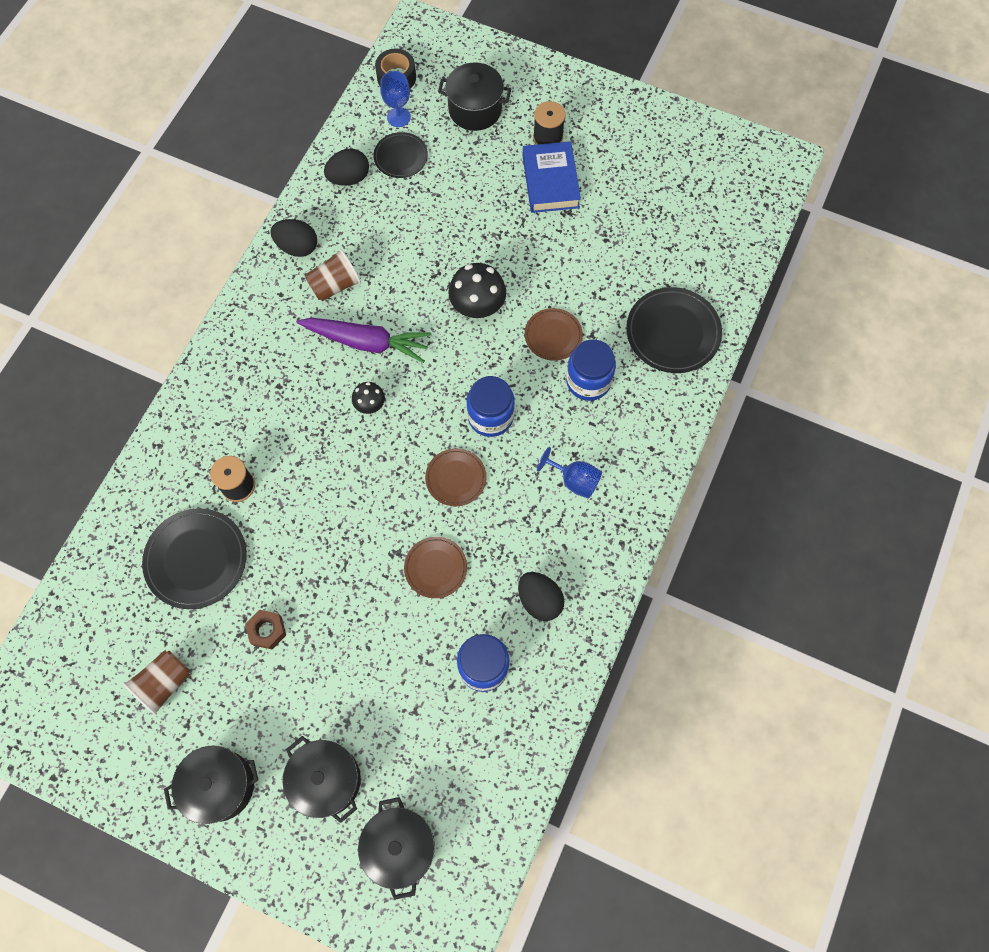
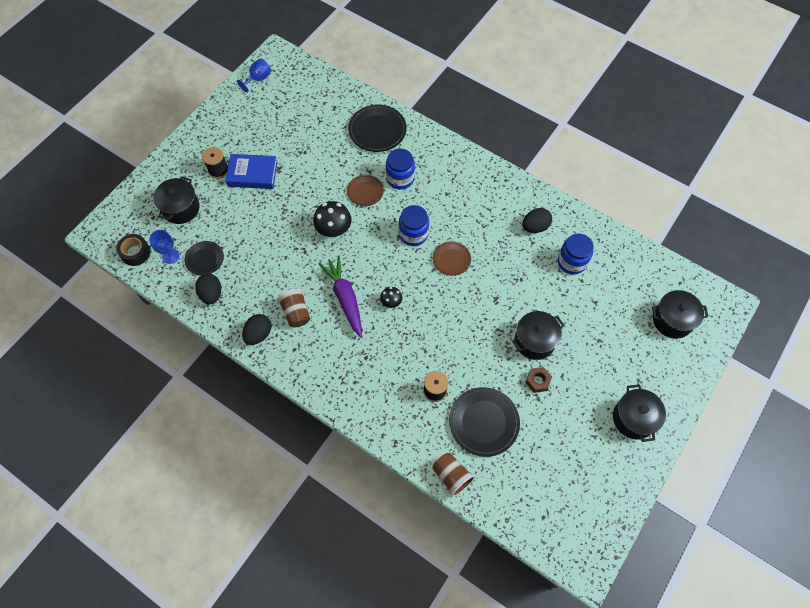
camera: 80 degrees left, 5 degrees down
(164, 683) = (566, 449): brown cup -> brown cup (451, 476)
(327, 780) = (633, 355): black pot -> black pot (534, 341)
(367, 342) = (345, 298): purple carrot -> purple carrot turned 45 degrees counterclockwise
(435, 568) = (508, 279): brown plate -> none
(574, 480) = (463, 197): blue goblet -> blue goblet (258, 79)

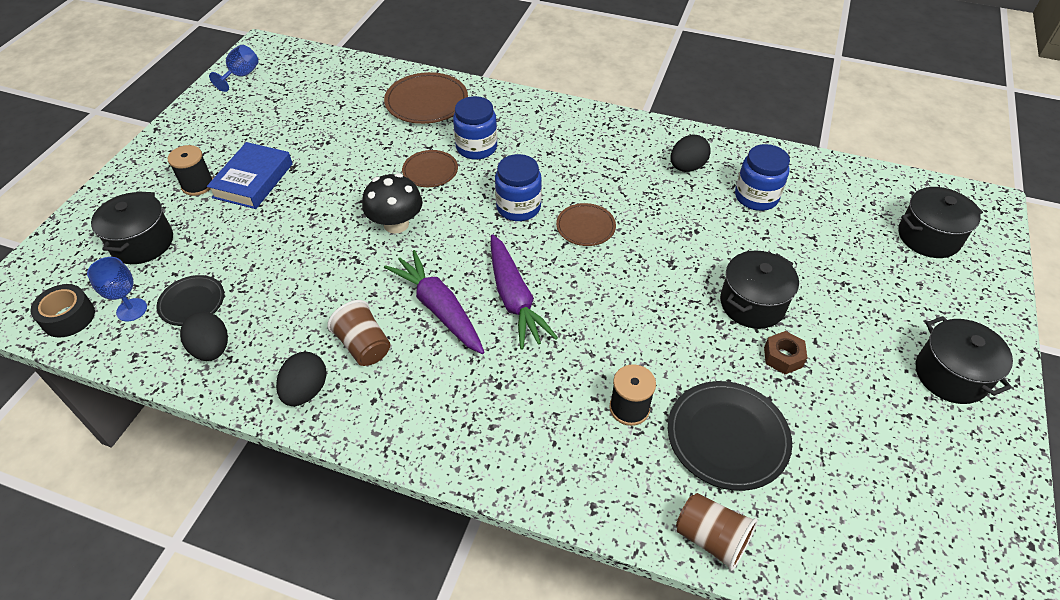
camera: 15 degrees left, 15 degrees down
(252, 174) = (253, 180): blue book -> blue book turned 60 degrees counterclockwise
(377, 130) = (426, 102): black plate -> brown plate
(391, 302) = (514, 299): black mushroom -> purple carrot

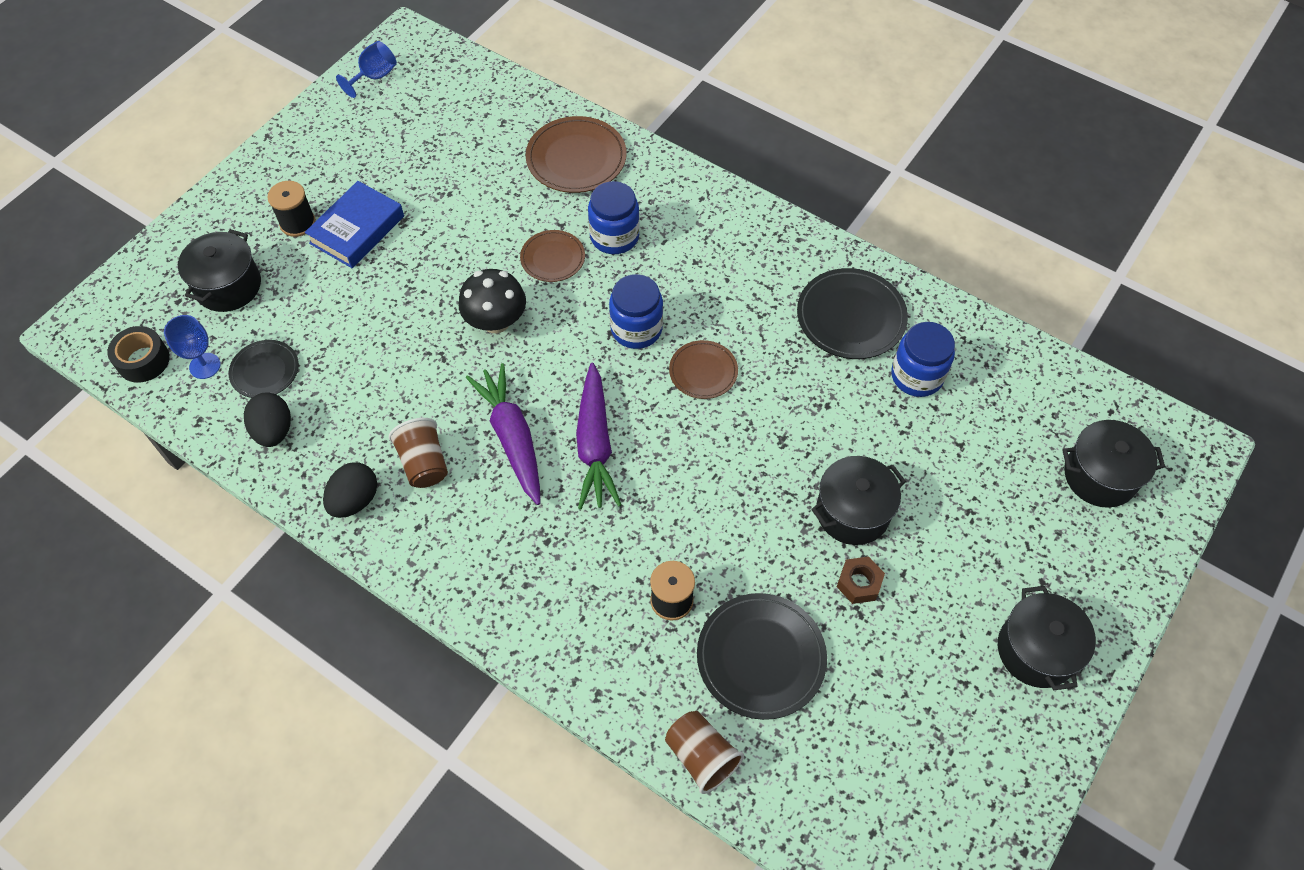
camera: 15 degrees right, 10 degrees up
(687, 167) = (851, 317): black egg -> black plate

